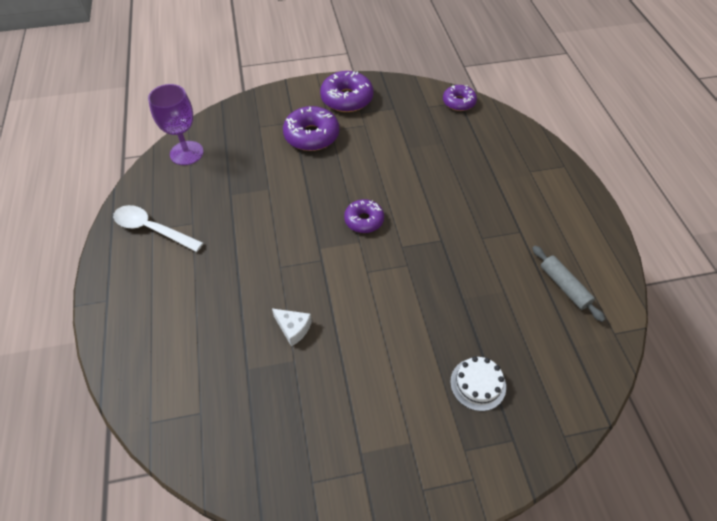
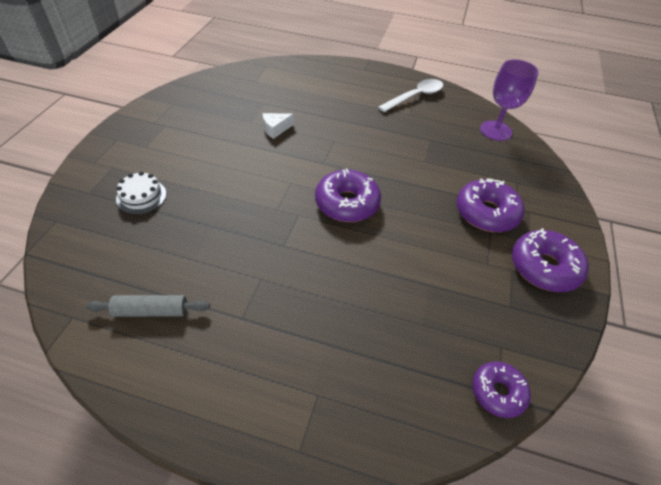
camera: 115 degrees right, 5 degrees down
(364, 220) = (347, 203): purple donut -> purple donut, size x1.58

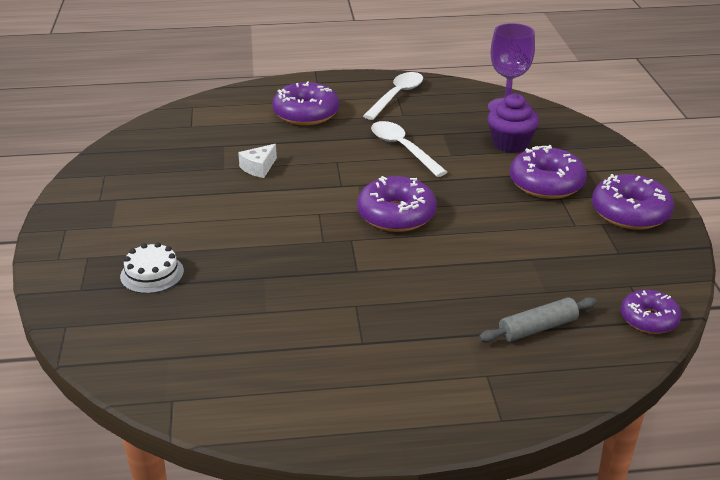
camera: 20 degrees left, 15 degrees down
(151, 311) = (259, 367): grey rolling pin -> grey rolling pin (537, 328)
(339, 93) = (306, 114): none -> purple donut
(390, 144) = (402, 148): none -> white spoon
(478, 165) = (510, 144): none -> purple cupcake

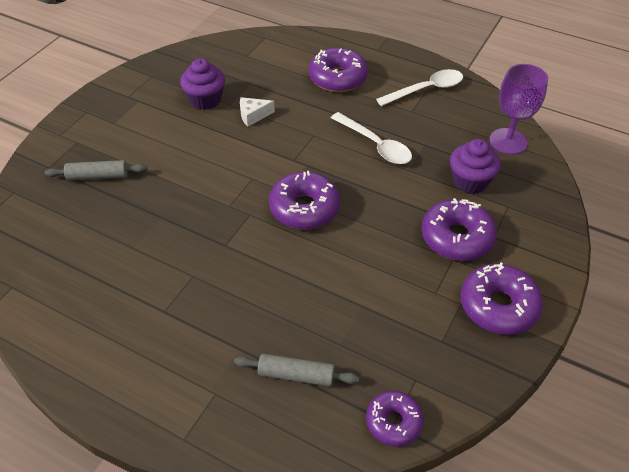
camera: 35 degrees right, 15 degrees up
(152, 274) = (98, 176): white cake -> grey rolling pin
(192, 173) = (205, 100): none -> purple cupcake
(402, 148) = (376, 145): white spoon -> white spoon turned 135 degrees clockwise

